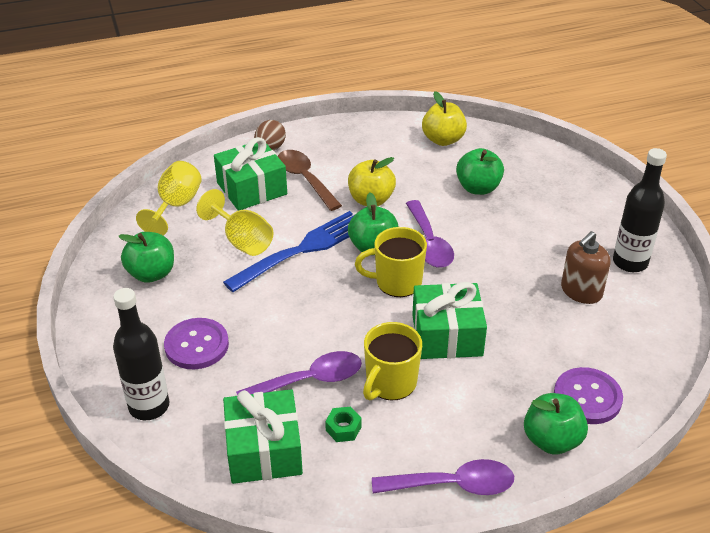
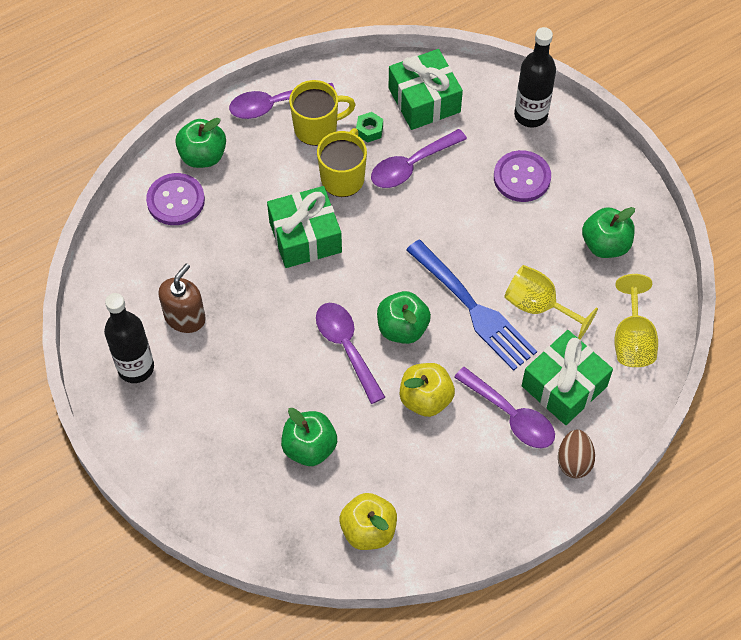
camera: 165 degrees right, 20 degrees up
(302, 250) = (473, 308): blue fork -> blue fork turned 75 degrees counterclockwise
(305, 179) = (511, 416): brown spoon -> purple spoon
(397, 282) = (366, 287): yellow mug -> yellow mug (317, 128)

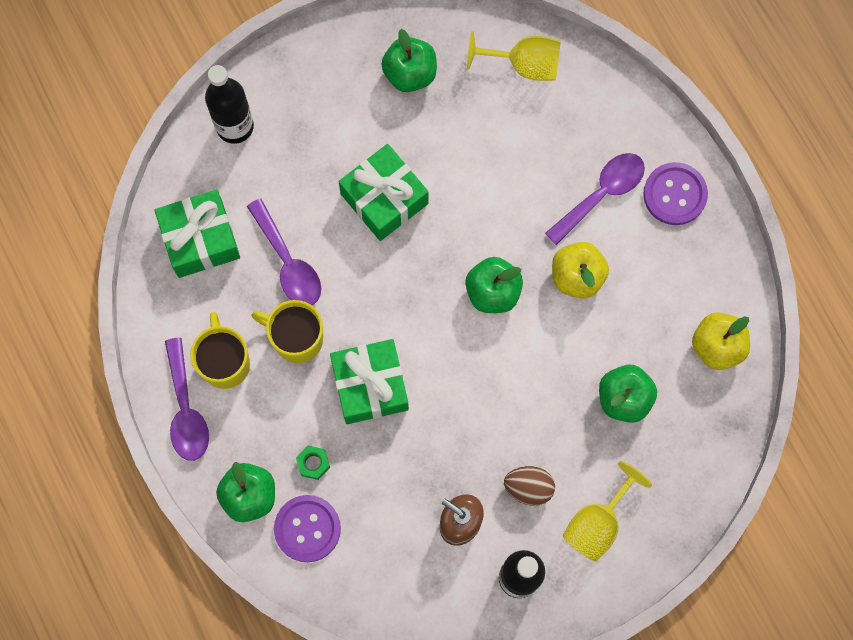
camera: 85 degrees left, 15 degrees up
(346, 347) = (511, 352): purple spoon -> none
(369, 130) = (235, 304): green nut -> green nut (313, 463)
(473, 308) = (475, 217): blue fork -> none
(522, 177) = (316, 146): purple button -> purple button (675, 194)
(538, 306) = (478, 150): yellow goblet -> yellow goblet (597, 523)
(564, 386) = (572, 138): green gift -> green gift (384, 199)
(574, 461) = (655, 140): brown egg -> brown egg (528, 487)

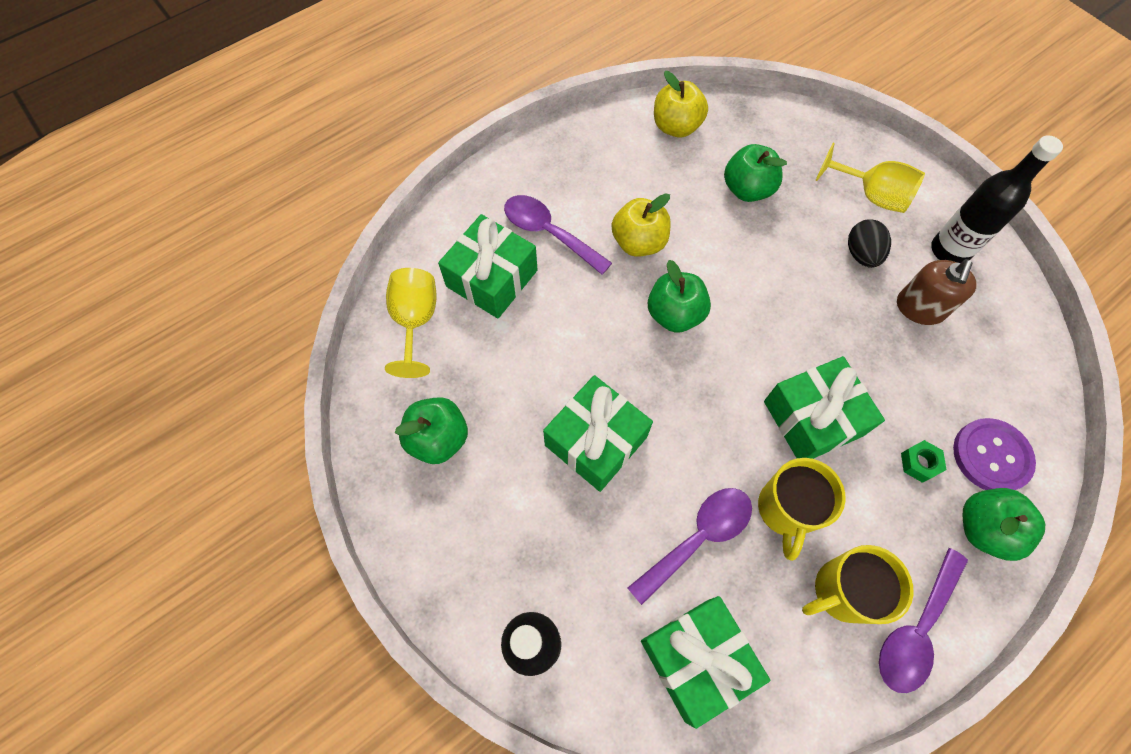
camera: 100 degrees left, 10 degrees down
(186, 409) = (915, 629): purple spoon -> purple spoon turned 150 degrees clockwise
(528, 487) = (861, 254): brown egg -> black egg
(559, 135) = (492, 278): none -> green gift
(675, 194) = (537, 174): purple button -> none

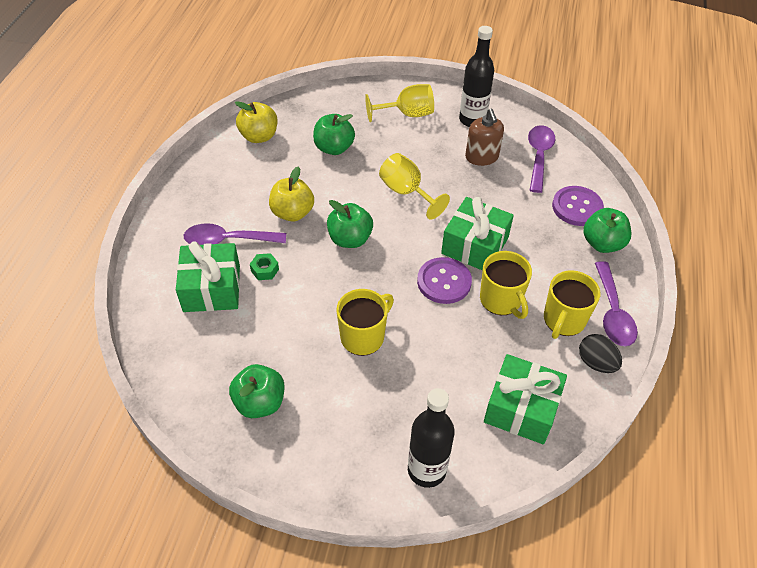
camera: 40 degrees left, 15 degrees down
(415, 321) = (180, 346): yellow goblet -> yellow goblet (406, 192)
(596, 441) = (363, 336): green gift -> yellow mug
(698, 537) = (467, 347): purple spoon -> purple spoon (538, 156)
(737, 438) = (444, 282): none -> purple button
(861, 254) = (428, 147): black egg -> black egg (596, 363)
(919, 463) = (546, 233): green nut -> green nut (265, 270)

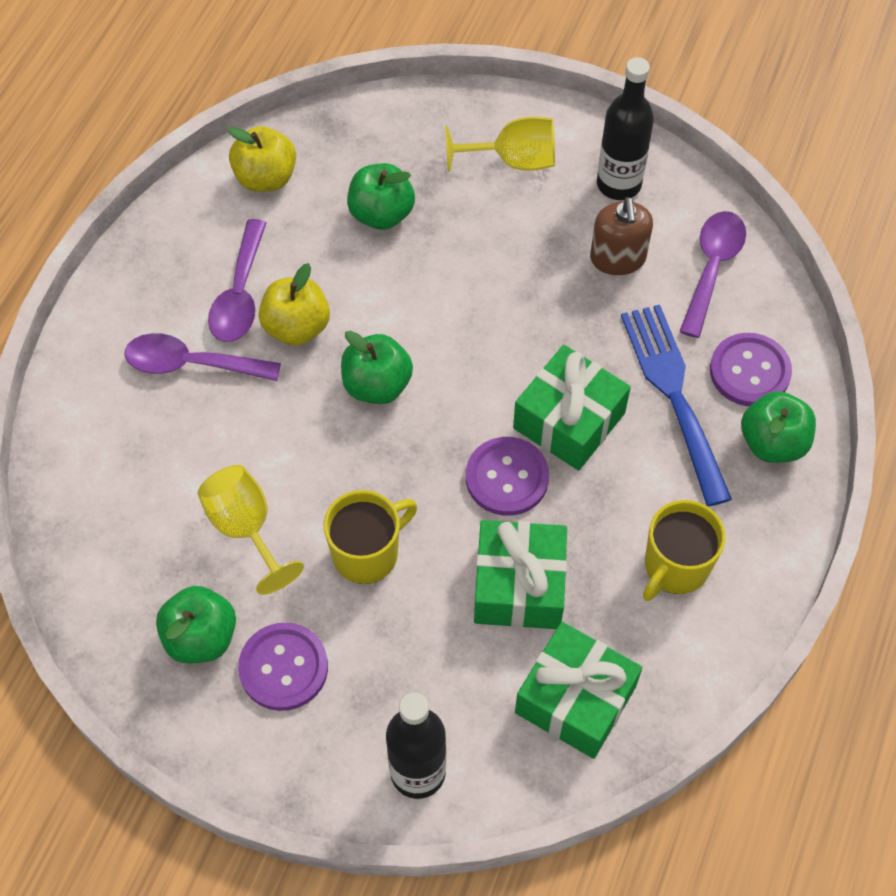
camera: 10 degrees right, 10 degrees up
(212, 288) = (157, 444): green gift -> green gift (519, 586)
(265, 270) = (239, 423): green nut -> none
(320, 414) = (283, 667): none -> purple button
(406, 192) = (482, 311): yellow goblet -> yellow goblet (246, 528)
(501, 300) = (587, 521): yellow mug -> none
(535, 224) = (674, 395): none -> blue fork
(596, 363) = (706, 643): black egg -> none
(613, 313) = (755, 564): purple spoon -> purple spoon (240, 294)

